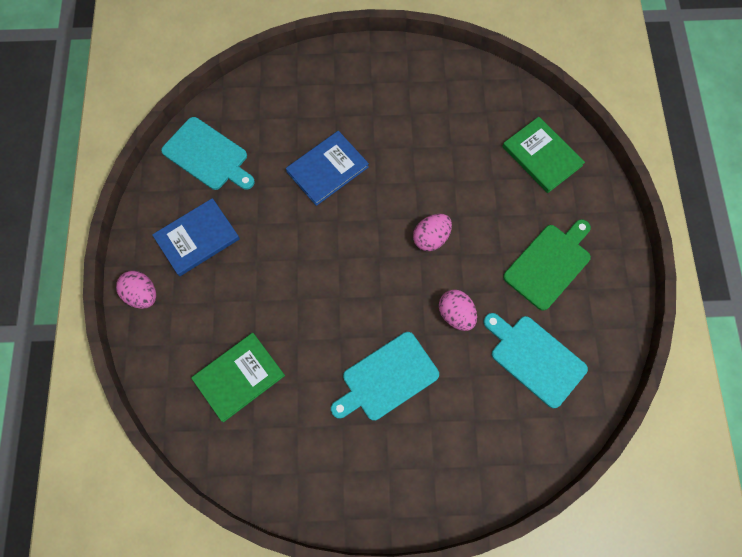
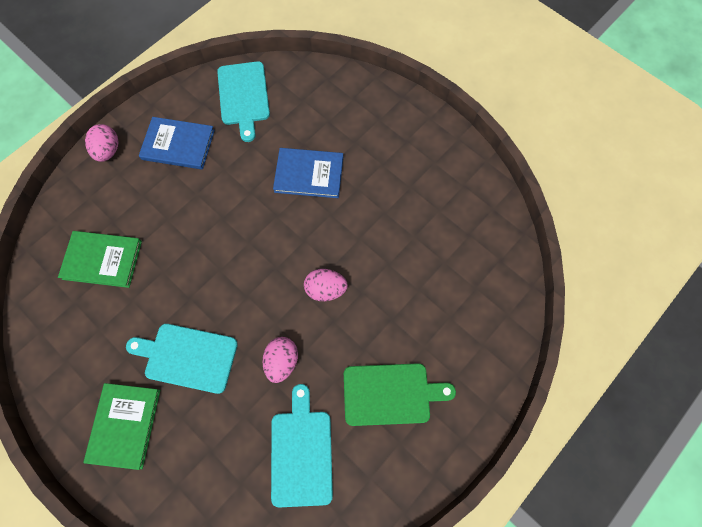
camera: 45 degrees right, 0 degrees up
(542, 156) = (476, 307): green book -> green book (125, 425)

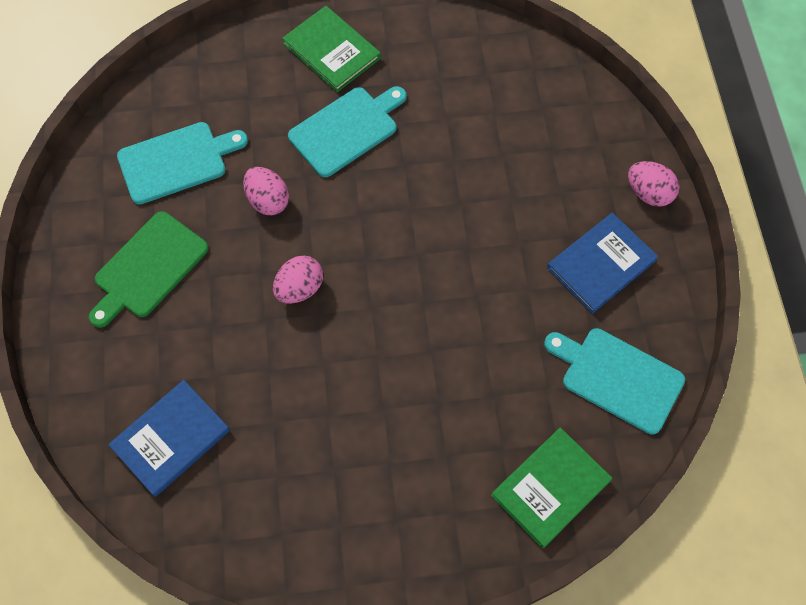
camera: 130 degrees right, 5 degrees down
(102, 260) = (512, 118): green book -> green book (550, 488)
(301, 452) = (177, 161): turquoise cutting board -> turquoise cutting board turned 60 degrees counterclockwise
(309, 174) = (446, 371): blue book -> blue book (171, 438)

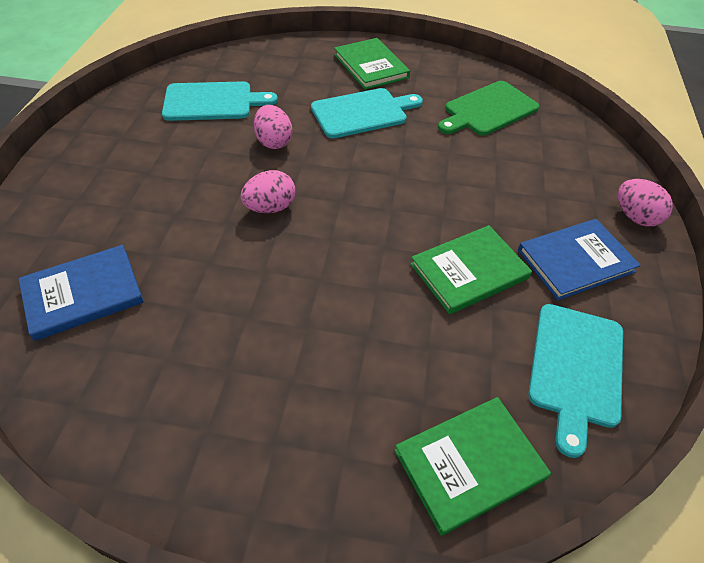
camera: 15 degrees right, 15 degrees down
(148, 268) = (147, 161): green cutting board -> green cutting board (488, 110)
(508, 305) = (469, 271): none -> green book
(617, 378) = (576, 368): turquoise cutting board -> turquoise cutting board turned 120 degrees counterclockwise

